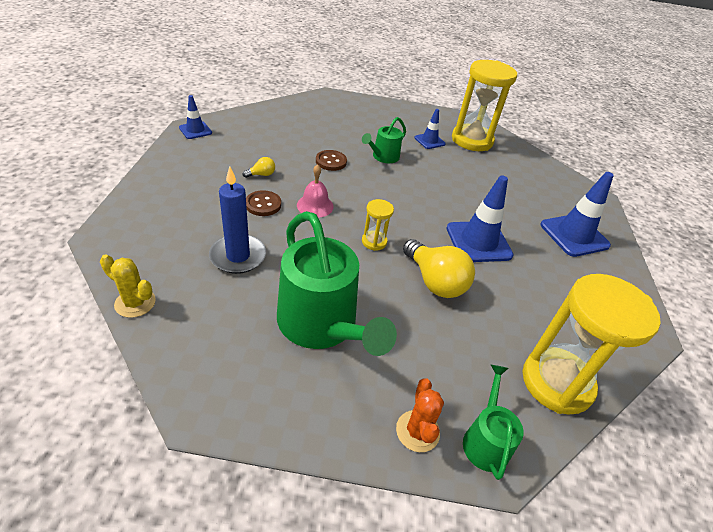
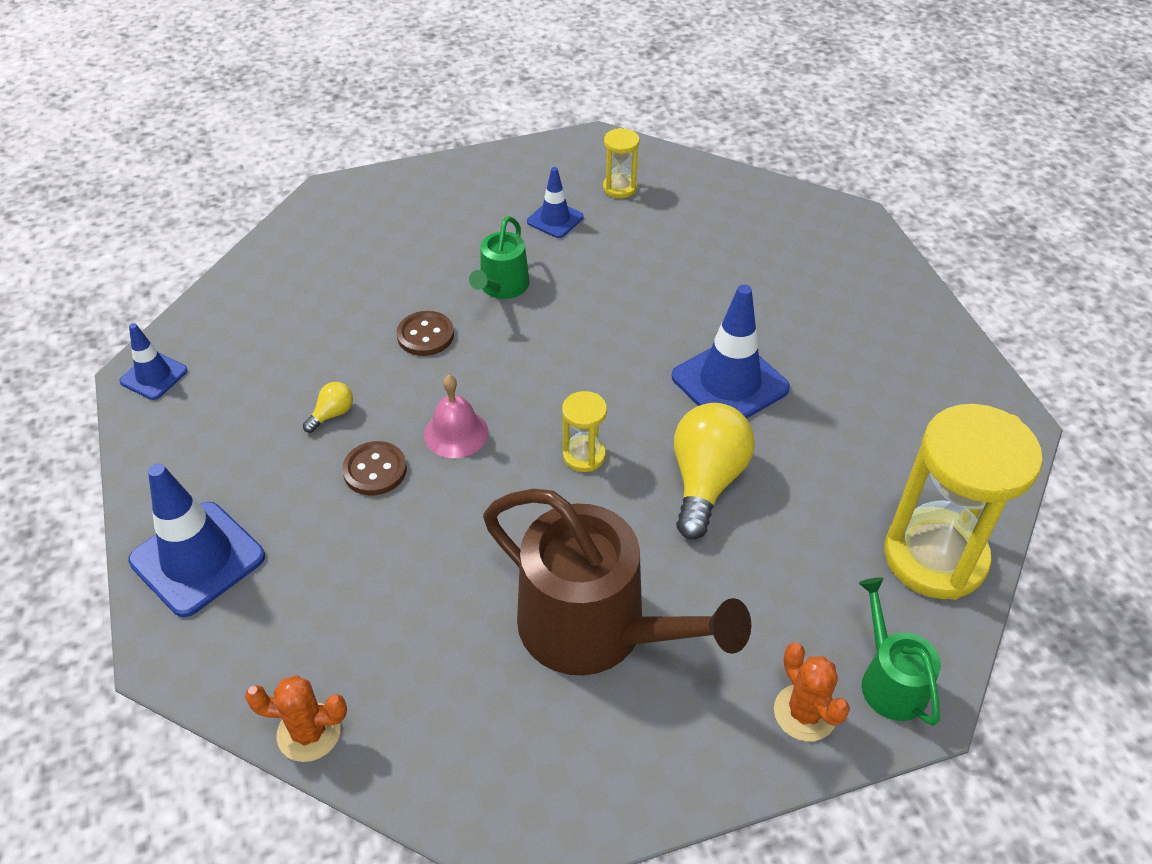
camera: 20 degrees left, 5 degrees up
(135, 303) = (309, 732): yellow cactus -> orange cactus
(238, 256) = (402, 580): blue candle -> none
(321, 325) = (595, 628): green watering can -> brown watering can
(434, 281) = (706, 481): yellow light bulb -> yellow light bulb turned 105 degrees counterclockwise
(472, 140) = (619, 188): yellow hourglass -> yellow hourglass, size x0.45
(574, 235) = (853, 306): blue traffic cone -> blue traffic cone (197, 559)

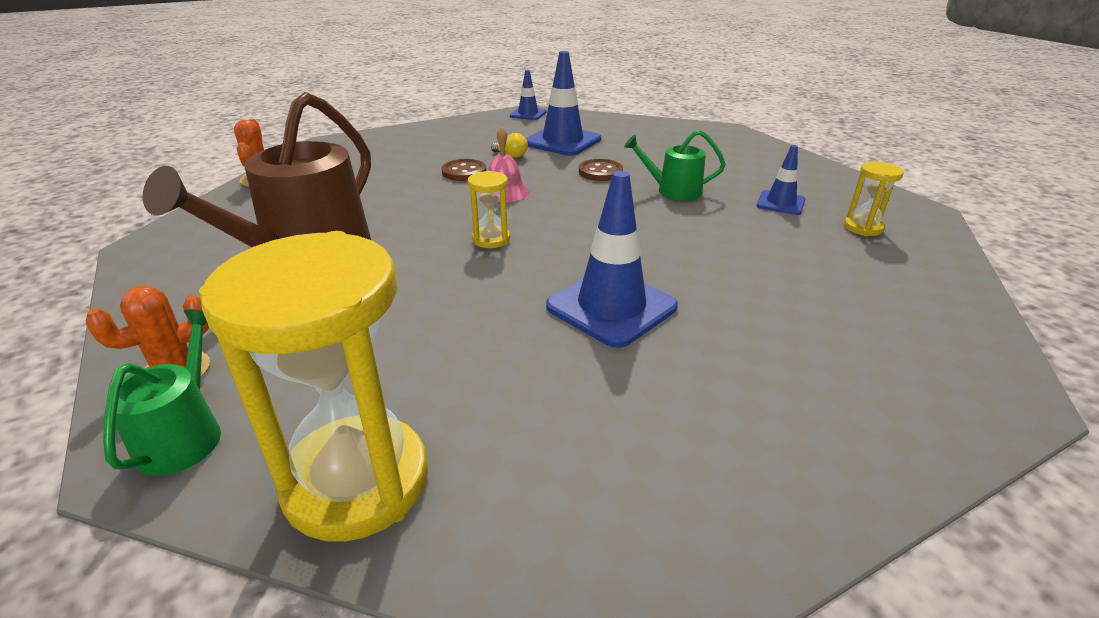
camera: 80 degrees right, 15 degrees down
(197, 559) = (392, 140): blue traffic cone -> blue traffic cone (562, 141)
(706, 481) = (469, 300): yellow light bulb -> none
(890, 681) = (184, 435): green watering can -> green watering can turned 60 degrees counterclockwise

